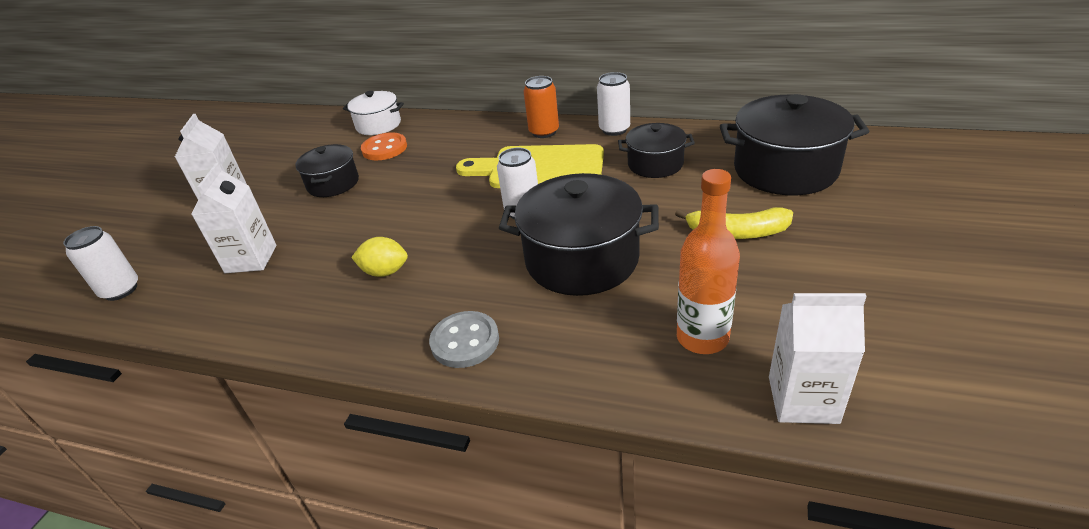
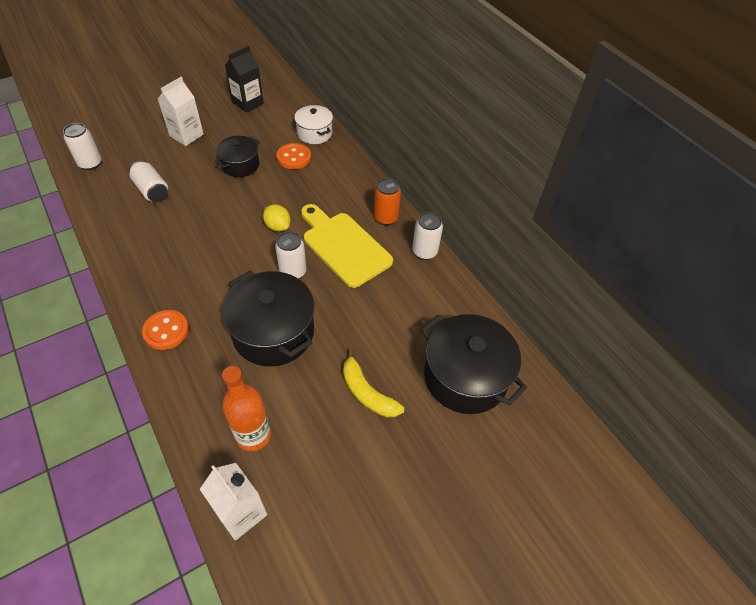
camera: 35 degrees right, 15 degrees up
(251, 259) = (152, 190): white carton -> white can
(266, 144) = (248, 103): none -> black carton
(385, 272) = (189, 253): yellow lemon -> yellow lemon (278, 226)
(465, 341) = (166, 331): grey button -> orange button
(655, 164) = (404, 301): black pot -> none

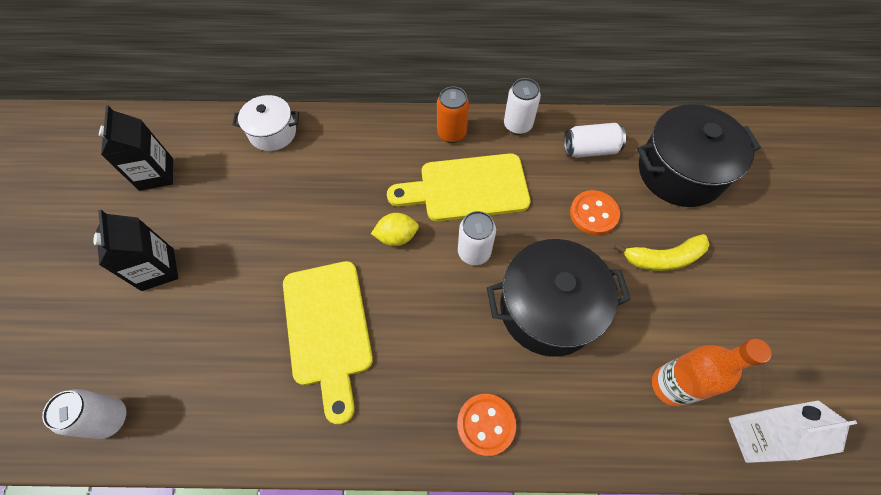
camera: 55 degrees left, 10 degrees up
(152, 190) = (232, 353): white can -> white can (590, 149)
(186, 135) = (158, 269): white carton -> black carton
(190, 224) = (328, 329): none -> yellow cutting board
(240, 165) = (266, 231): black pot -> none
(294, 157) = (297, 171): orange button -> orange button (593, 214)

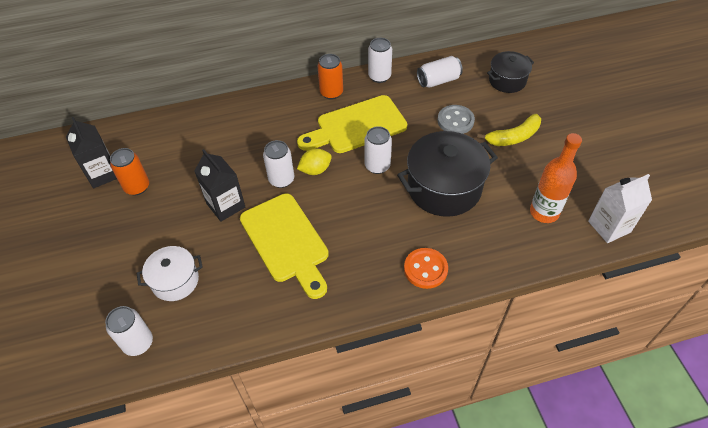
camera: 15 degrees left, 10 degrees down
(158, 269) = (133, 237): black carton -> black carton (226, 205)
(186, 202) = (137, 187): none -> orange can
(273, 133) = (188, 123): white pot -> white pot (175, 281)
(352, 239) = (281, 179): none -> white can
(593, 214) = (455, 121): orange button -> grey button
(680, 172) = (507, 80): black pot -> black pot, size x0.58

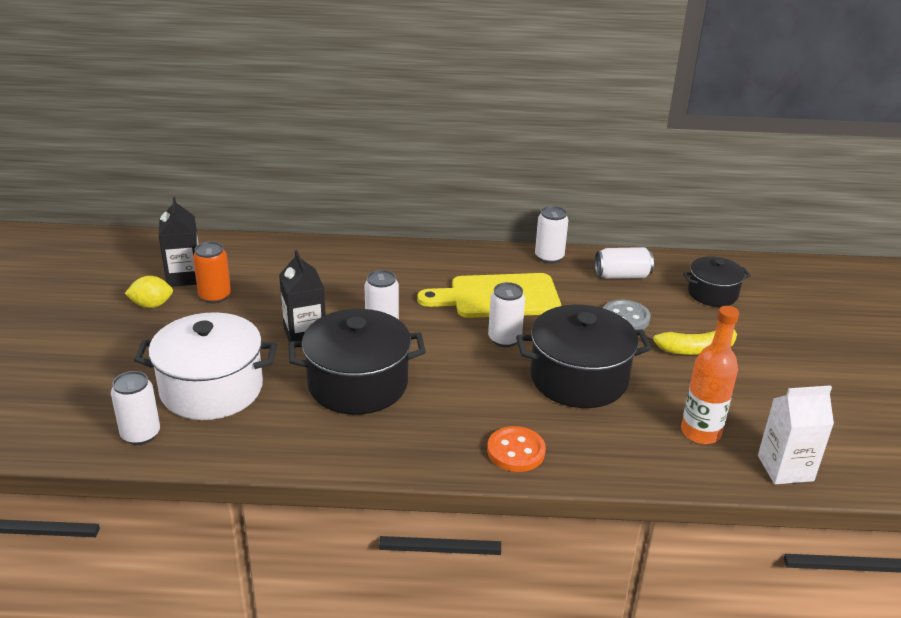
camera: 15 degrees right, 20 degrees down
(175, 281) = (211, 389): white pot -> white pot, size x1.72
(286, 242) = (358, 384): yellow cutting board -> black pot
(315, 170) = (427, 326): yellow lemon -> yellow lemon (151, 305)
(331, 93) = (482, 260): orange can -> none

